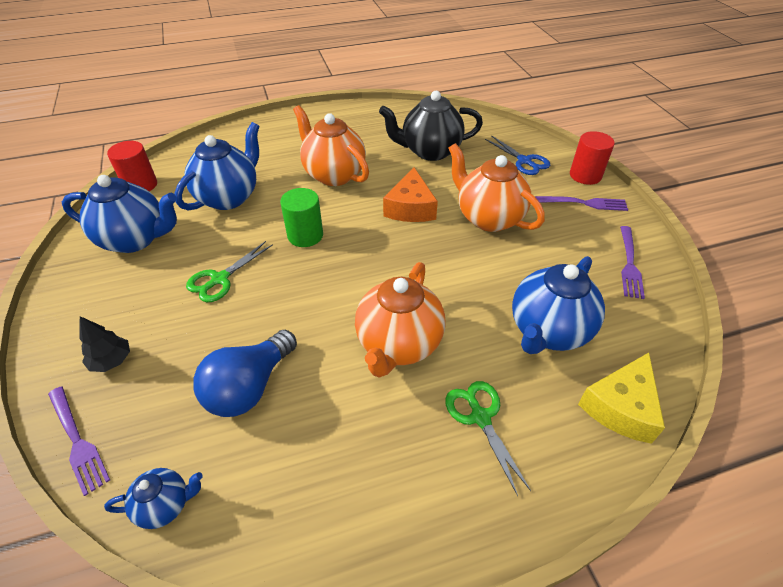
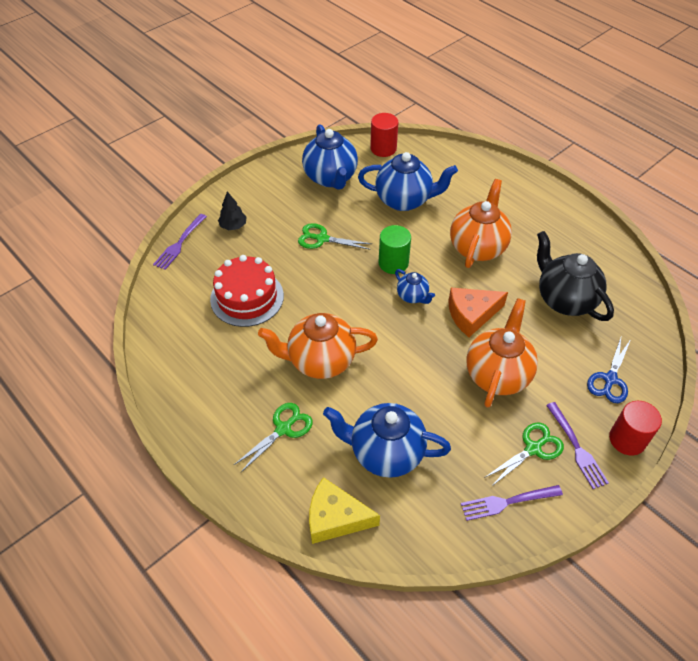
camera: 65 degrees right, 5 degrees up
(165, 505) = (161, 299): blue teapot -> blue teapot (412, 296)
(249, 387) = (247, 297): blue light bulb -> red cake
(577, 227) = (533, 448): none -> green scissors

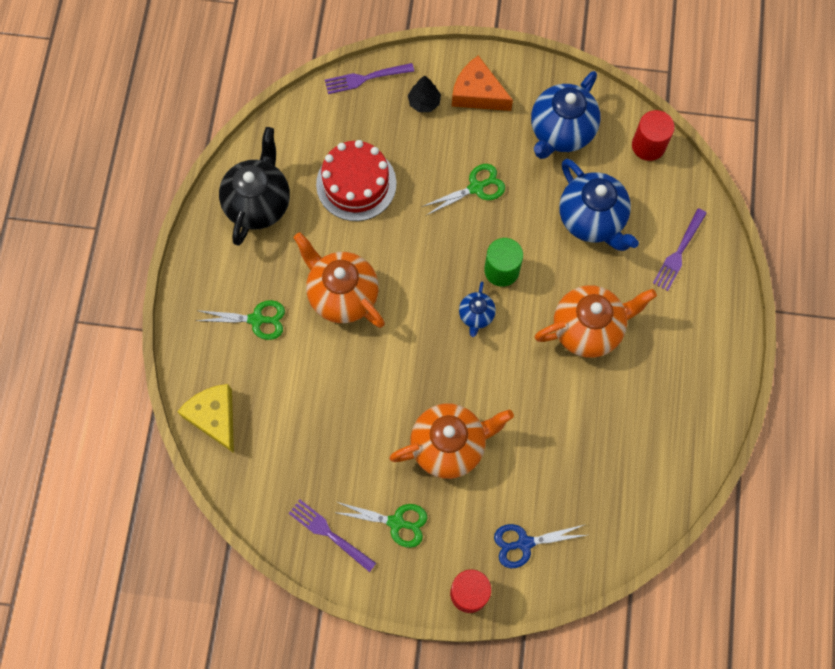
camera: 50 degrees right, 20 degrees up
(322, 239) = (476, 187): green scissors -> green scissors turned 90 degrees clockwise
(385, 452) = (298, 411): blue teapot -> none
(471, 315) = (498, 380): orange cheese -> orange cheese (477, 93)
(564, 299) = (589, 449): black teapot -> black teapot (258, 203)
(576, 448) = (426, 557): purple fork -> purple fork (679, 252)

